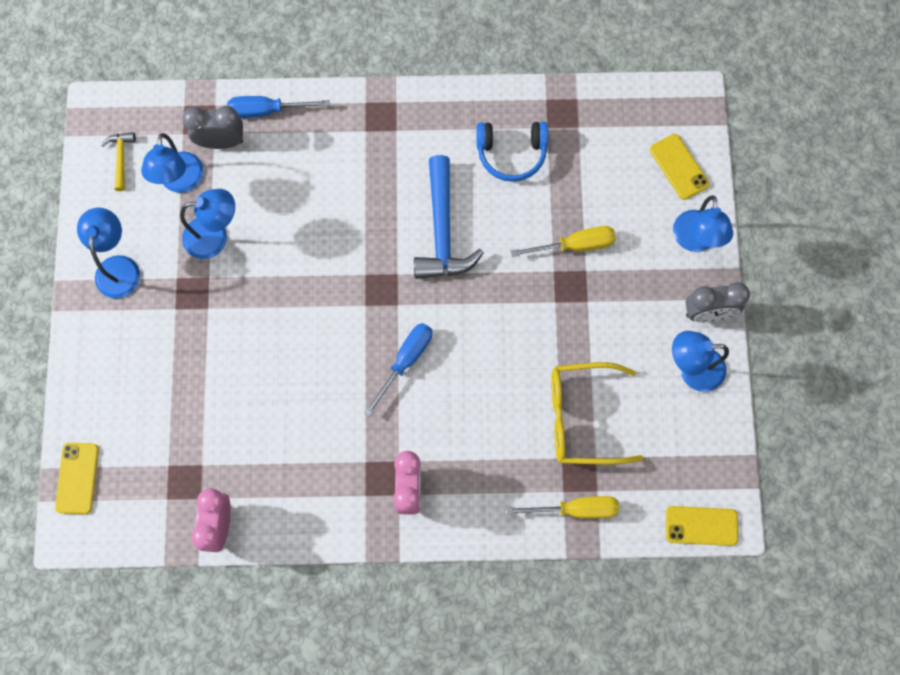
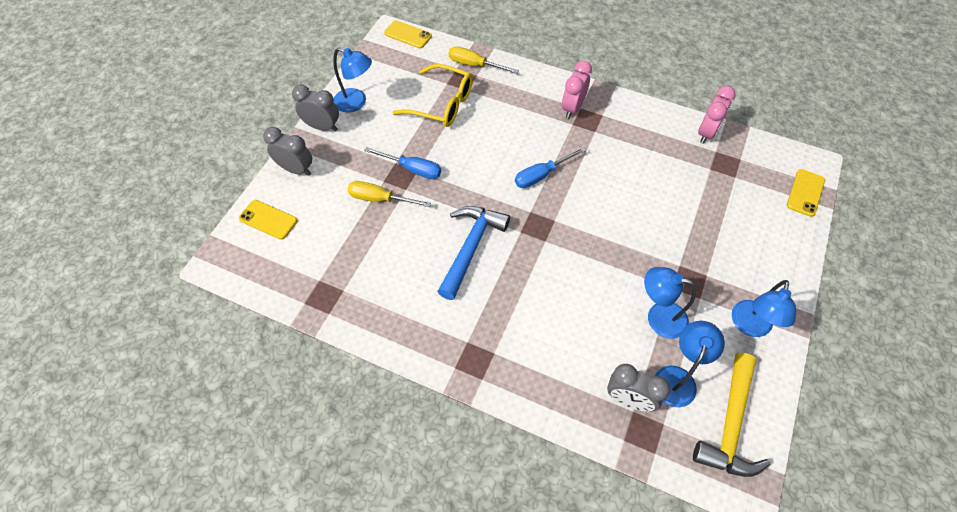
camera: 155 degrees left, 15 degrees down
(121, 158) = (730, 425): yellow hammer -> yellow hammer, size x2.03
(267, 111) = (575, 411): blue screwdriver -> blue screwdriver (412, 169)
(511, 154) = (384, 281): blue headphones -> none
(679, 167) = (268, 220): yellow phone -> yellow phone turned 60 degrees counterclockwise
(695, 241) = (296, 169): blue lamp -> grey clock

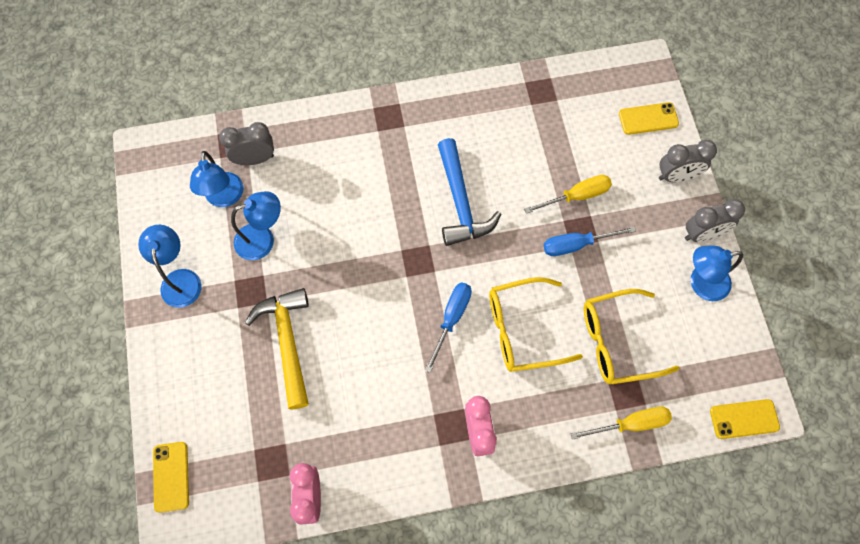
camera: 145 degrees right, 10 degrees up
(497, 143) = (522, 330): none -> yellow glasses
(730, 425) = (168, 186): yellow hammer -> yellow hammer (287, 342)

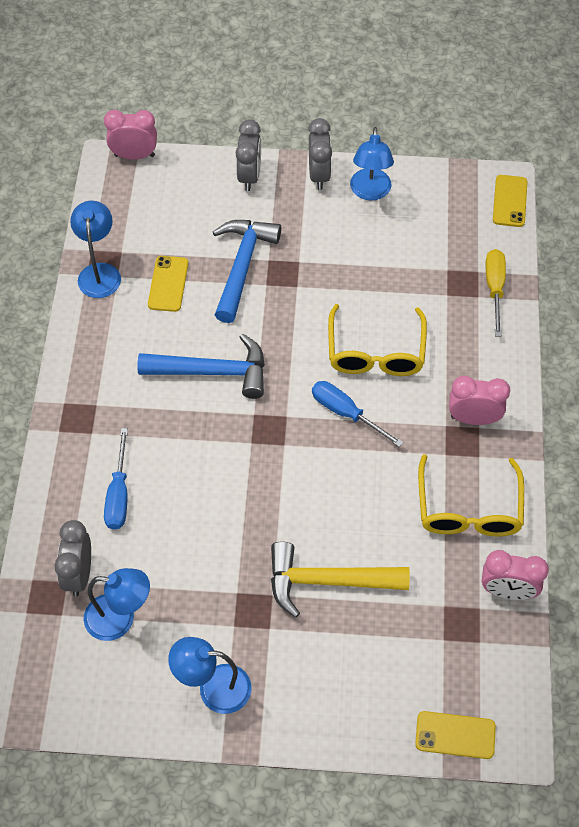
camera: 75 degrees left, 10 degrees down
(263, 239) = (190, 584): blue lamp -> blue lamp (99, 272)
(576, 196) = (242, 266): yellow screwdriver -> blue hammer
(576, 245) = (297, 280): blue screwdriver -> blue screwdriver (119, 494)
(617, 341) = (410, 276): yellow glasses -> yellow glasses (468, 509)
(648, 119) = (176, 180): yellow phone -> yellow phone (168, 284)
(661, 79) = (134, 155): none -> pink clock

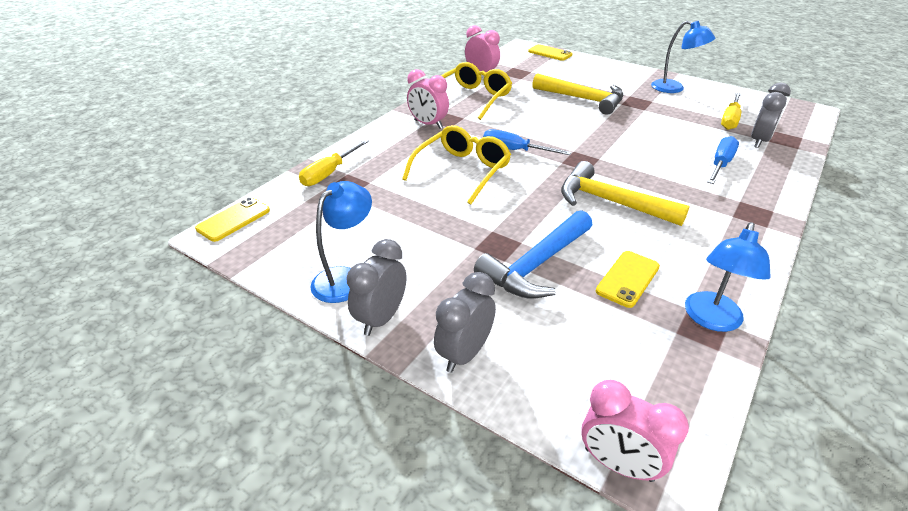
camera: 150 degrees left, 20 degrees down
(120, 618) = (730, 119): blue lamp -> yellow screwdriver
(213, 372) = (610, 202): blue hammer -> yellow hammer
(346, 413) = (514, 150): blue screwdriver -> blue screwdriver turned 135 degrees clockwise

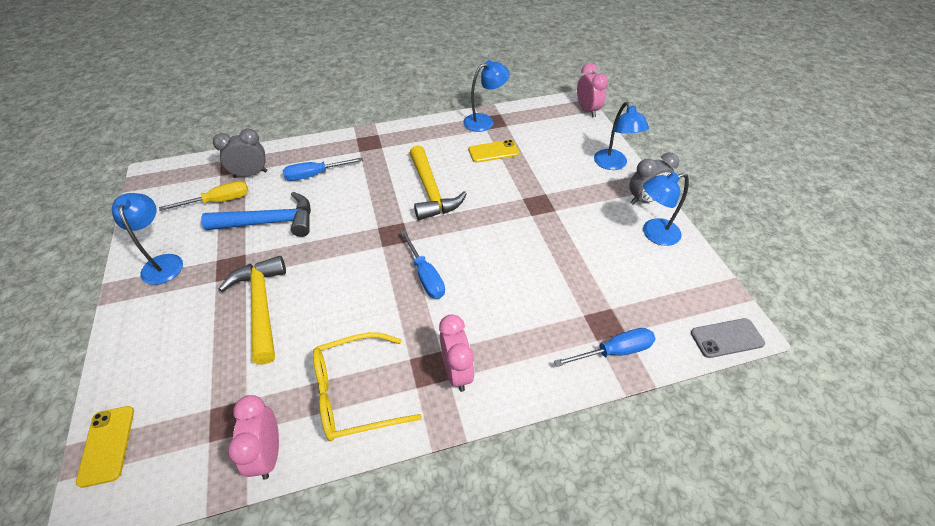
camera: 140 degrees left, 10 degrees up
(233, 219) = (727, 338): yellow phone -> grey phone
(329, 173) = (614, 351): yellow screwdriver -> blue screwdriver
(462, 171) = (494, 279): yellow glasses -> none
(464, 353) = (613, 164): grey clock -> blue lamp
(536, 265) = (531, 182): blue hammer -> blue hammer (270, 222)

